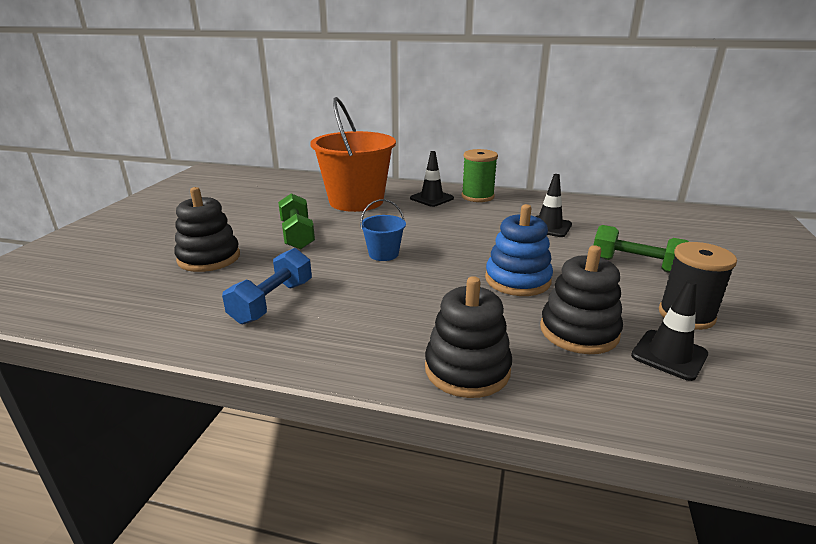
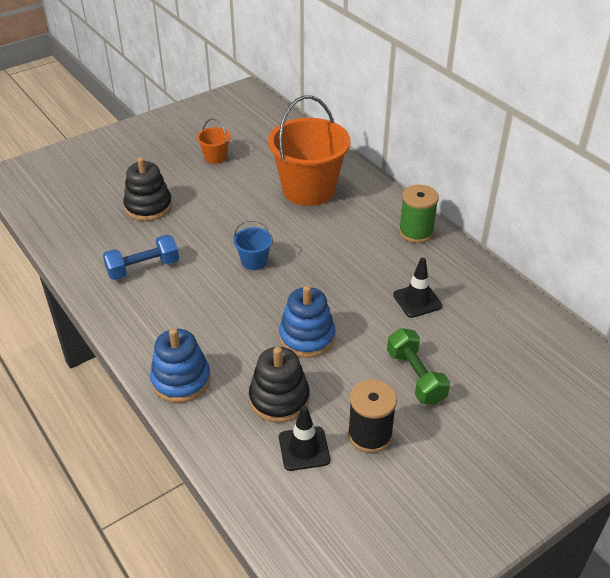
camera: 40 degrees right, 15 degrees up
(236, 209) = (215, 157): none -> orange bucket
(297, 235) = (223, 210): green dumbbell -> none
(431, 198) = (373, 215): black traffic cone -> none
(467, 369) = (181, 380): black stacking toy -> blue stacking toy

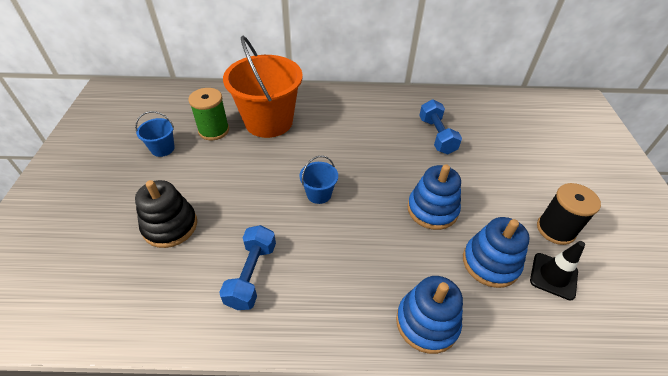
camera: 55 degrees left, 5 degrees up
(215, 157) = (162, 148): orange bucket -> blue bucket
(279, 399) = (490, 263): black stacking toy -> blue stacking toy
(415, 377) = (510, 176): green dumbbell -> none
(416, 232) = (369, 100): green spool -> green spool (214, 130)
(417, 300) = (436, 136): black traffic cone -> blue dumbbell

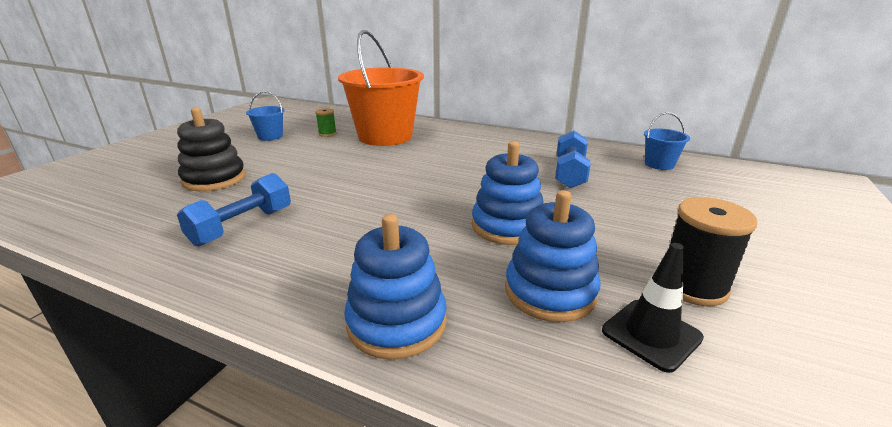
camera: 25 degrees right, 20 degrees down
(214, 130) = (327, 134): green spool -> green spool, size x0.54
(319, 194) = (381, 188): blue bucket -> blue bucket (659, 164)

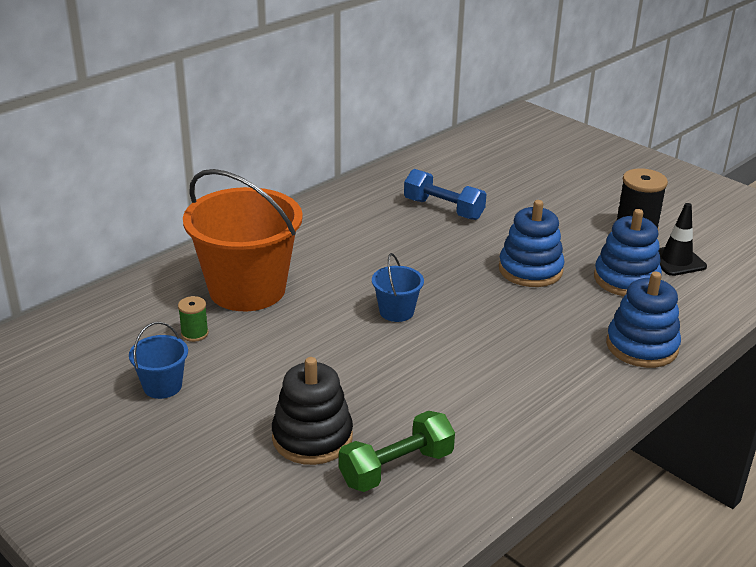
camera: 70 degrees left, 5 degrees up
(170, 211) = (396, 468): none -> green dumbbell
(242, 226) = (462, 414): blue dumbbell -> none
(659, 164) = (450, 162): blue bucket -> blue bucket (396, 311)

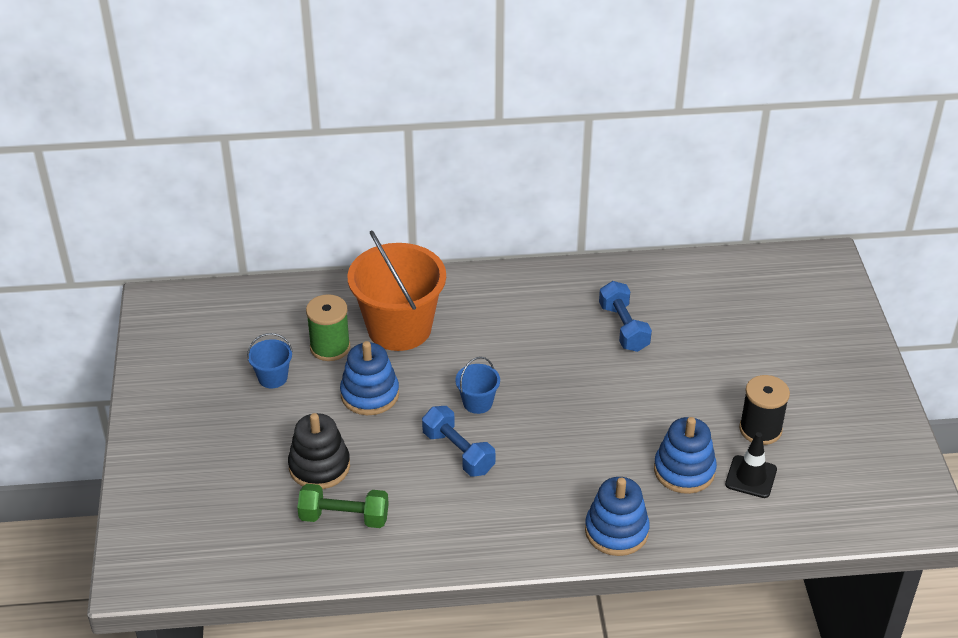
camera: 40 degrees right, 10 degrees up
(194, 333) = (330, 347): green spool -> green spool, size x1.85
(431, 357) = (458, 452): none -> blue dumbbell
(530, 270) = (619, 421): blue stacking toy -> blue stacking toy (370, 394)

